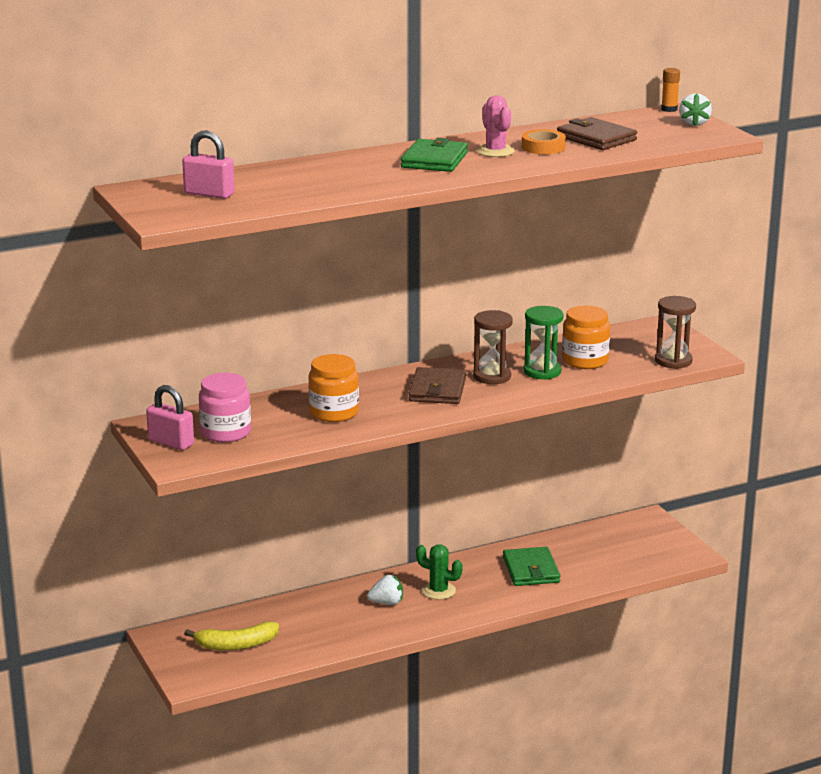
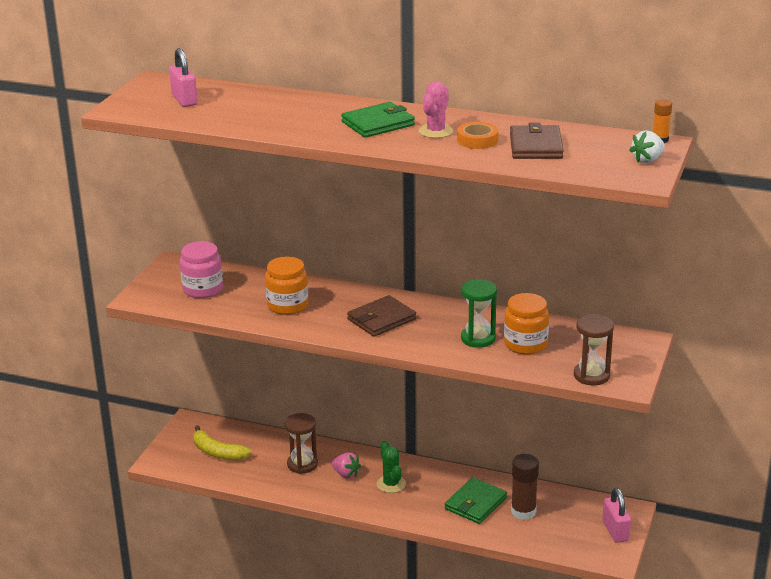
camera: 45 degrees right, 5 degrees up
(171, 442) = (162, 281): pink padlock -> pink padlock (615, 531)
(387, 603) = (346, 474): white strawberry -> pink strawberry
(492, 376) = (436, 326): brown hourglass -> brown hourglass (302, 464)
(576, 557) = (523, 511): none -> brown glue stick

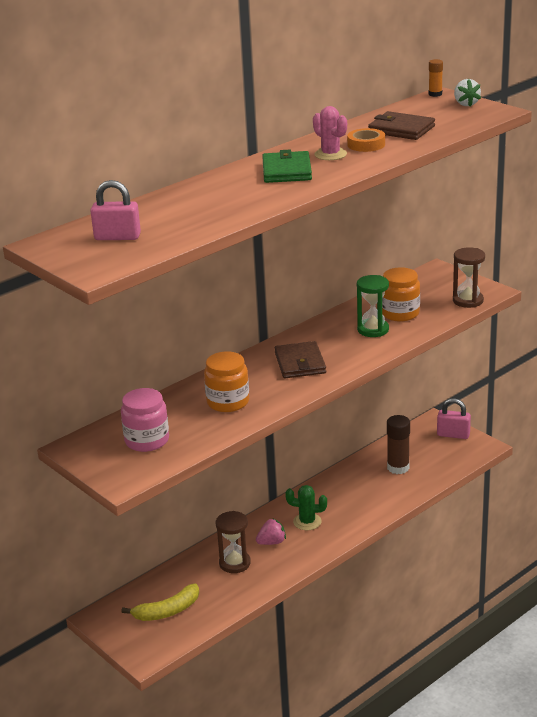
camera: 60 degrees left, 0 degrees up
(476, 503) = (369, 487): green wallet -> none

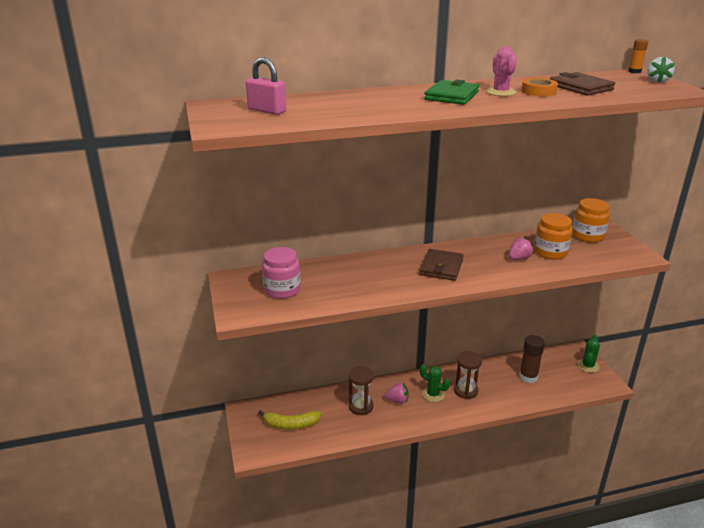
camera: 25 degrees right, 0 degrees up
(228, 402) = (363, 280): orange jar -> orange jar (587, 236)
(373, 330) = (519, 258): green hourglass -> pink strawberry
(453, 435) = (588, 366): pink padlock -> green cactus
(468, 301) = (616, 258): brown hourglass -> brown hourglass (466, 391)

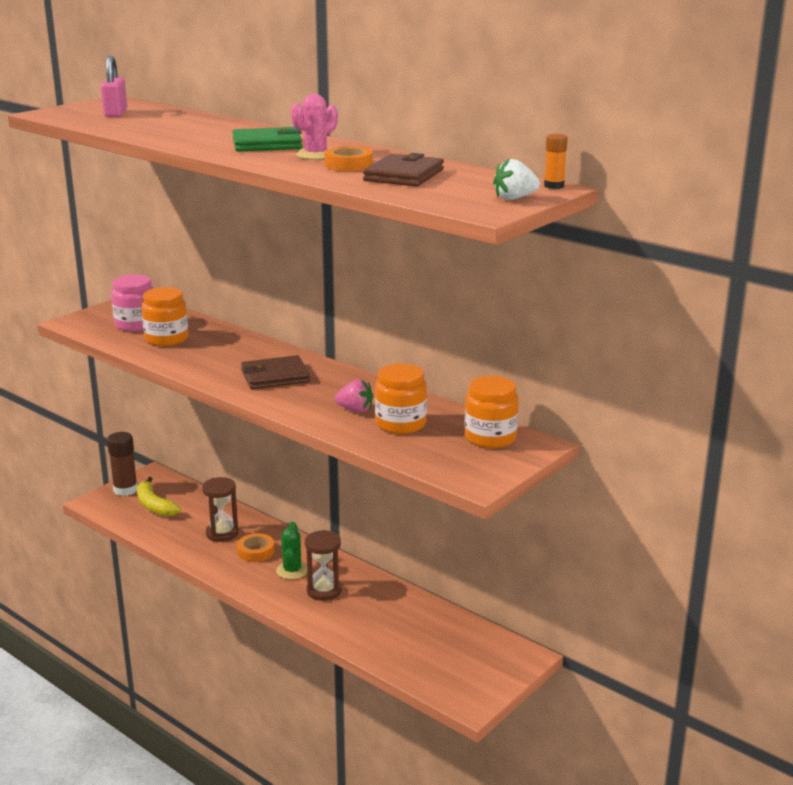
camera: 55 degrees right, 5 degrees down
(327, 286) = (166, 339): none -> orange jar
(397, 400) = (256, 551): pink strawberry -> orange tape
(528, 377) = (407, 629): brown glue stick -> brown glue stick (125, 490)
(588, 366) = (494, 674): green cactus -> none

